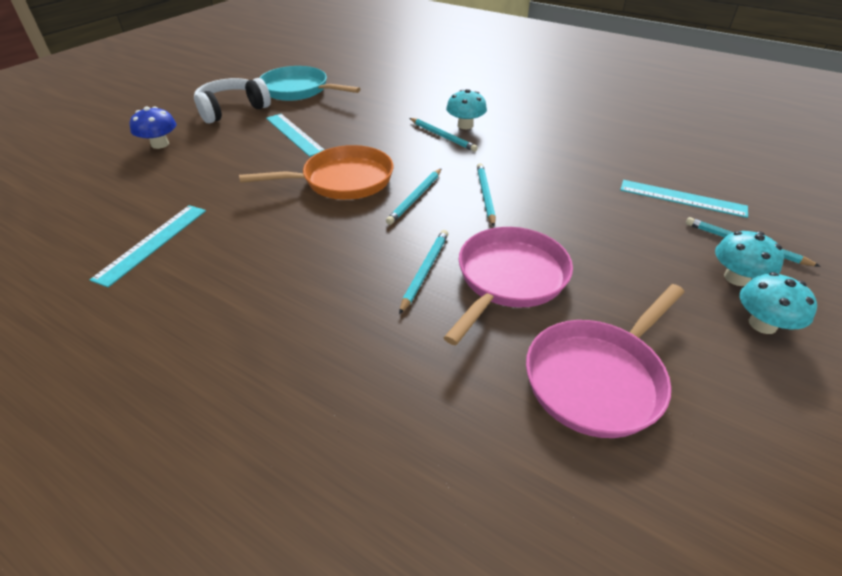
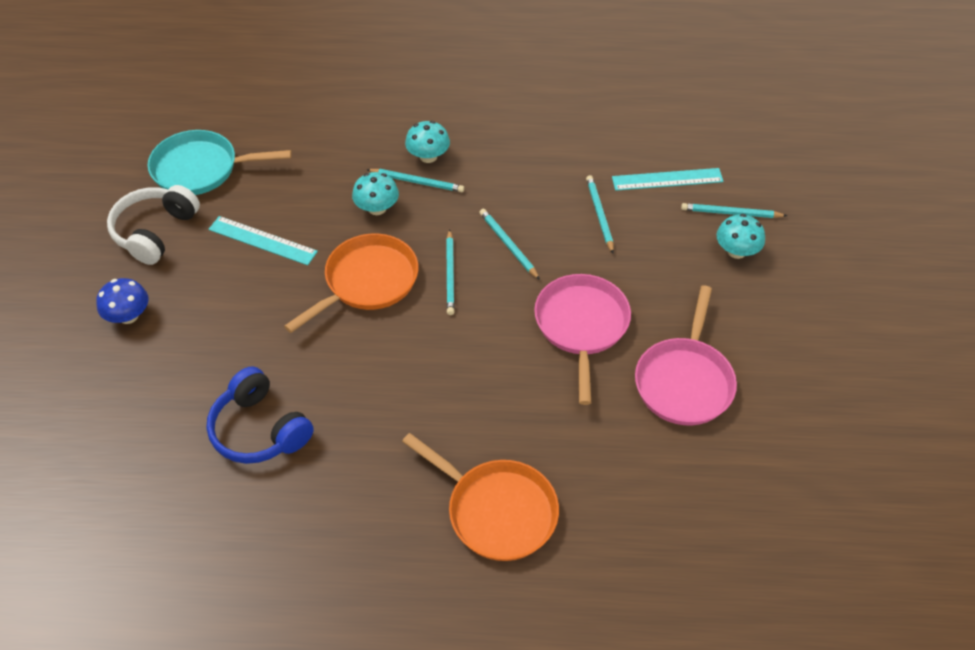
camera: 30 degrees left, 10 degrees up
(152, 243) = (260, 429): turquoise ruler -> blue headphones
(271, 412) = (497, 511): none -> orange pan
(424, 271) = (514, 348): turquoise pencil -> turquoise pencil (599, 215)
(762, 324) = (766, 287): turquoise mushroom -> turquoise mushroom (377, 208)

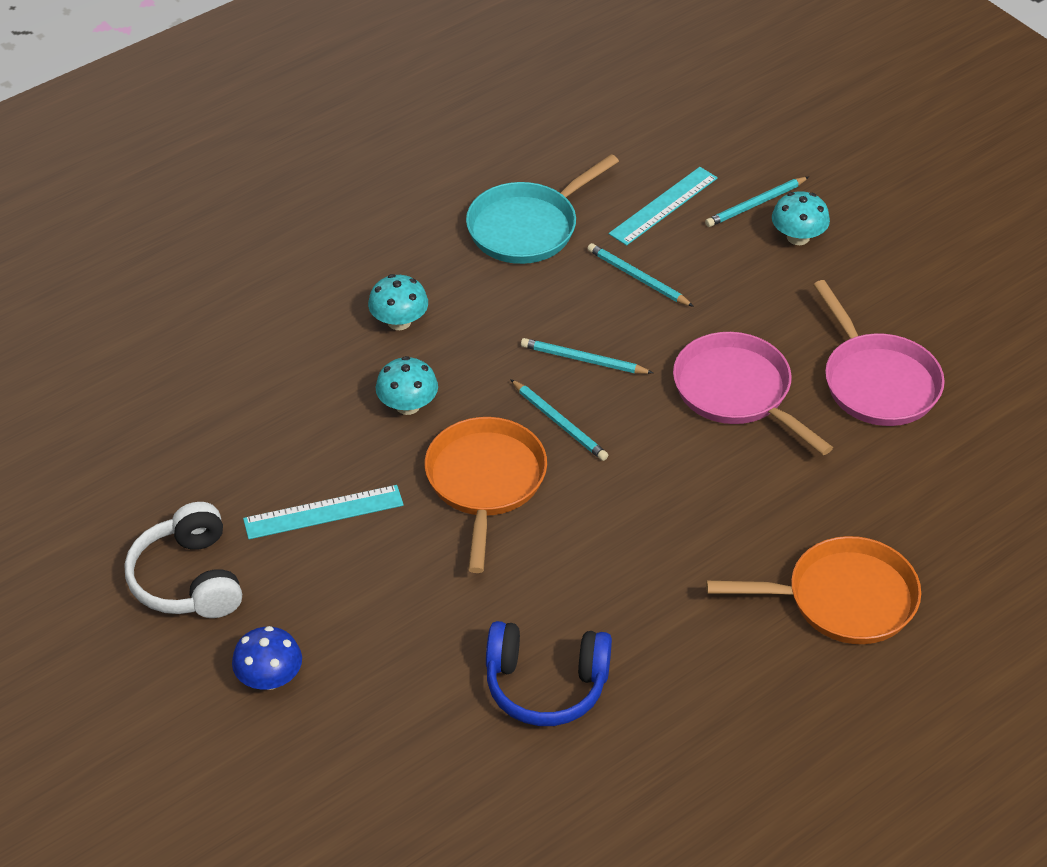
camera: 40 degrees left, 5 degrees down
(201, 169) = (157, 484): turquoise pan -> turquoise pan (527, 227)
(417, 182) = (418, 354): turquoise pencil -> none

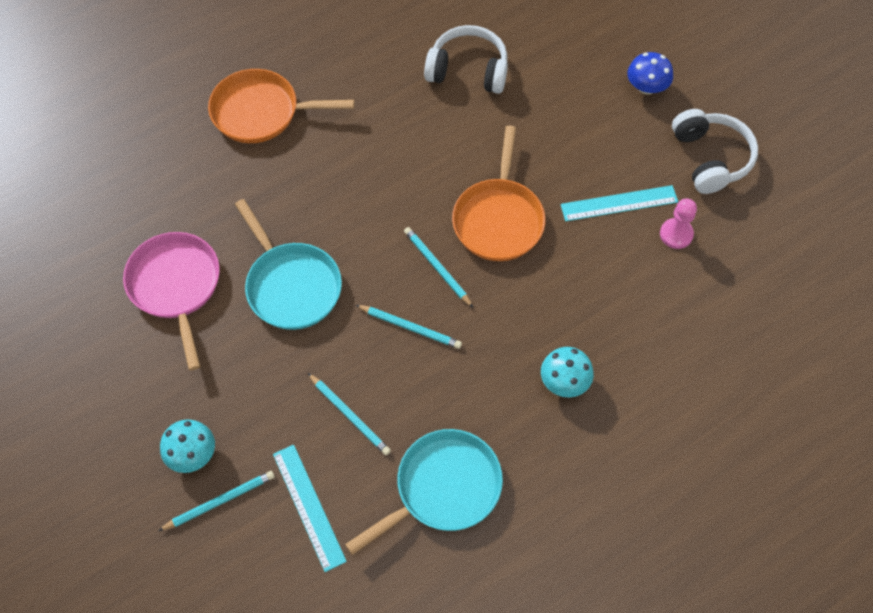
camera: 175 degrees left, 15 degrees up
(250, 480) = (676, 234): none -> pink pawn
(408, 405) = (557, 293): turquoise mushroom -> none
(546, 685) = (468, 70): blue headphones -> white headphones
(663, 206) = (308, 507): turquoise ruler -> turquoise ruler turned 75 degrees counterclockwise
(737, 392) = (291, 286): pink pan -> turquoise pan

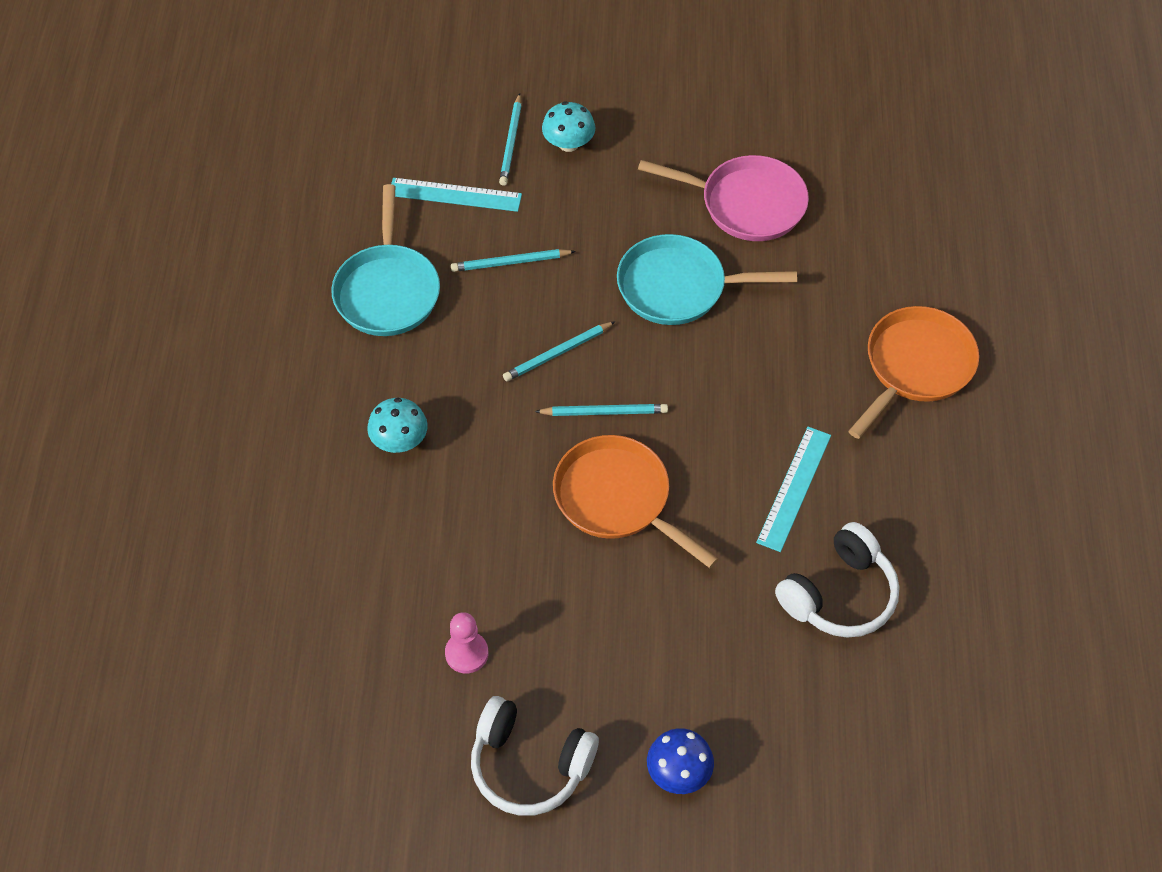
camera: 125 degrees right, 5 degrees down
(619, 203) = (547, 625): turquoise ruler -> turquoise ruler (794, 488)

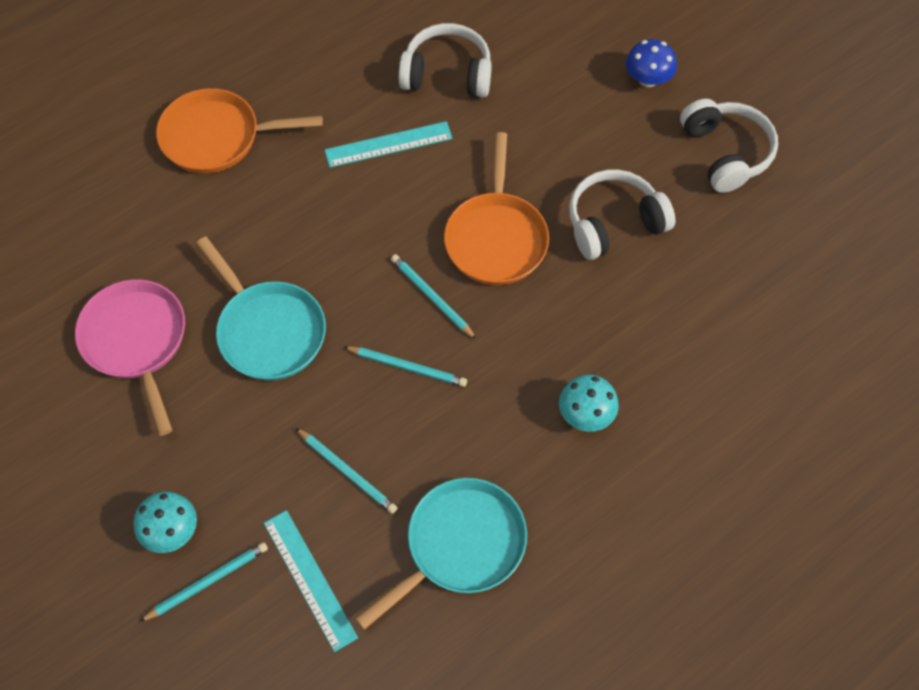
camera: 130 degrees left, 5 degrees up
(466, 653) = (695, 240): pink pawn -> none
(545, 602) = (614, 223): none -> white headphones

